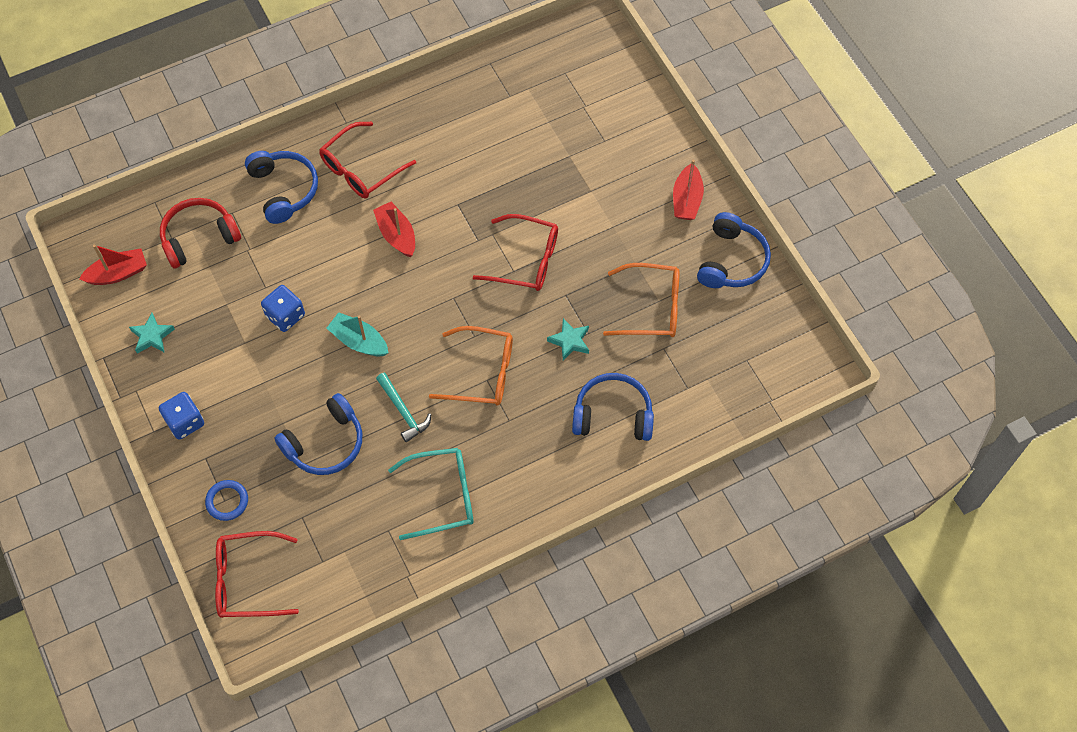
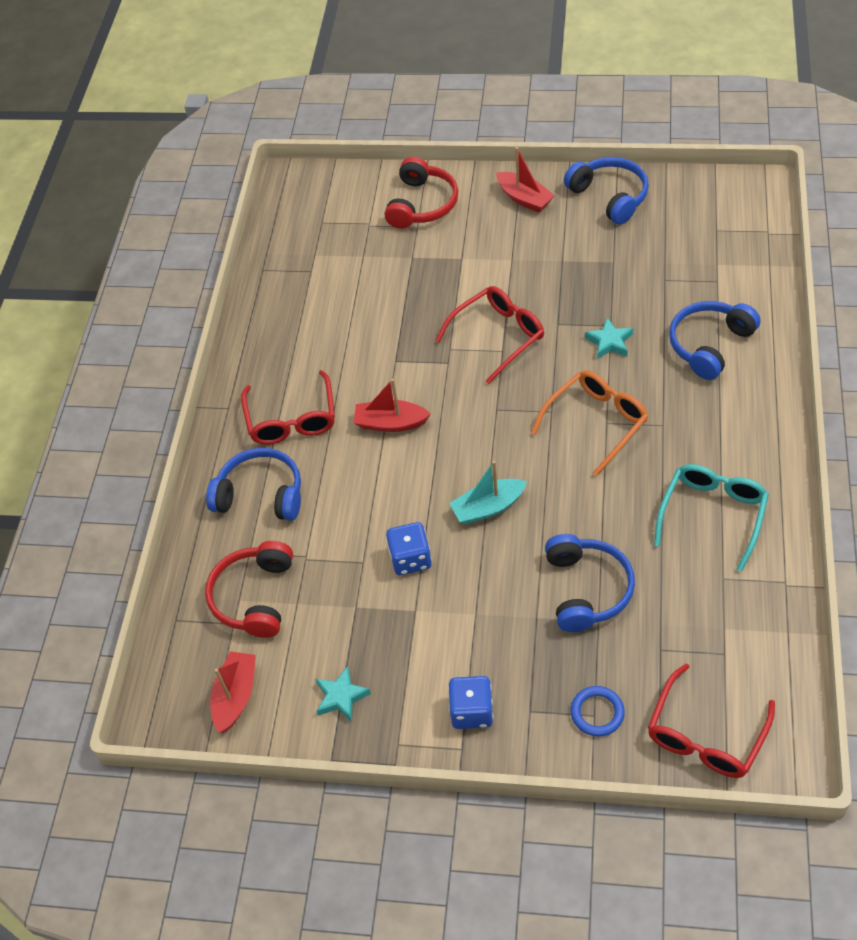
camera: 50 degrees left, 10 degrees down
(403, 411) = (595, 505): turquoise hammer -> none
(630, 130) = (422, 204): none -> red headphones
(650, 307) = (616, 270): orange glasses -> none

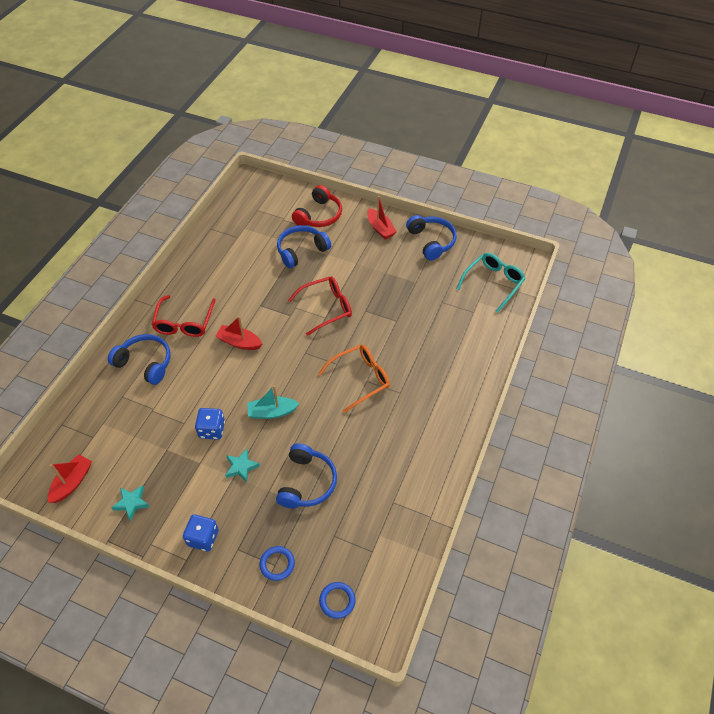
camera: 10 degrees right, 0 degrees up
(254, 597) = (112, 424): red headphones -> none
(609, 342) = (391, 331): turquoise star -> turquoise star (241, 467)
(706, 734) = (337, 601): red glasses -> blue ring
(709, 345) = (451, 351): blue headphones -> blue headphones (301, 251)
(712, 515) = (404, 460): turquoise glasses -> turquoise glasses (493, 283)

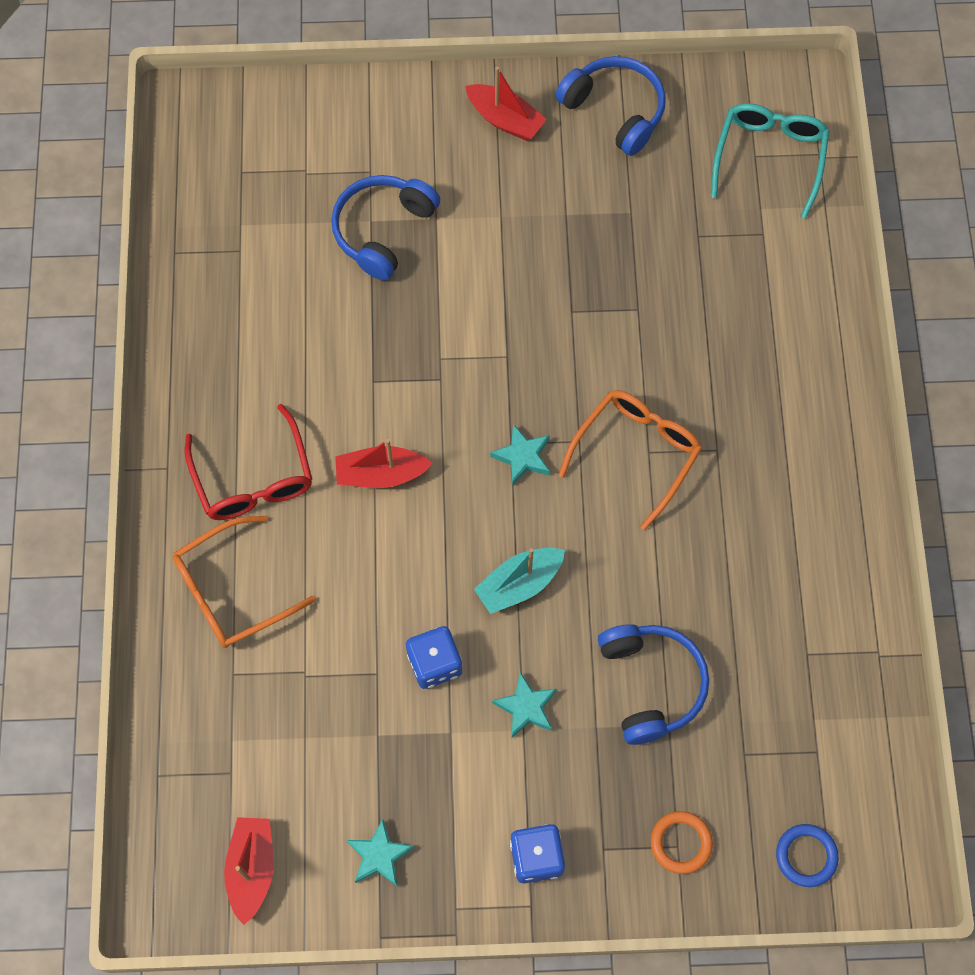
camera: 25 degrees left, 15 degrees up
(145, 363) = (233, 591): blue headphones -> orange glasses
(277, 564) = (681, 843): blue ring -> orange ring
(307, 360) = (522, 457): none -> turquoise star
(319, 215) = (371, 136): red headphones -> none
(326, 308) = (498, 336): red glasses -> none

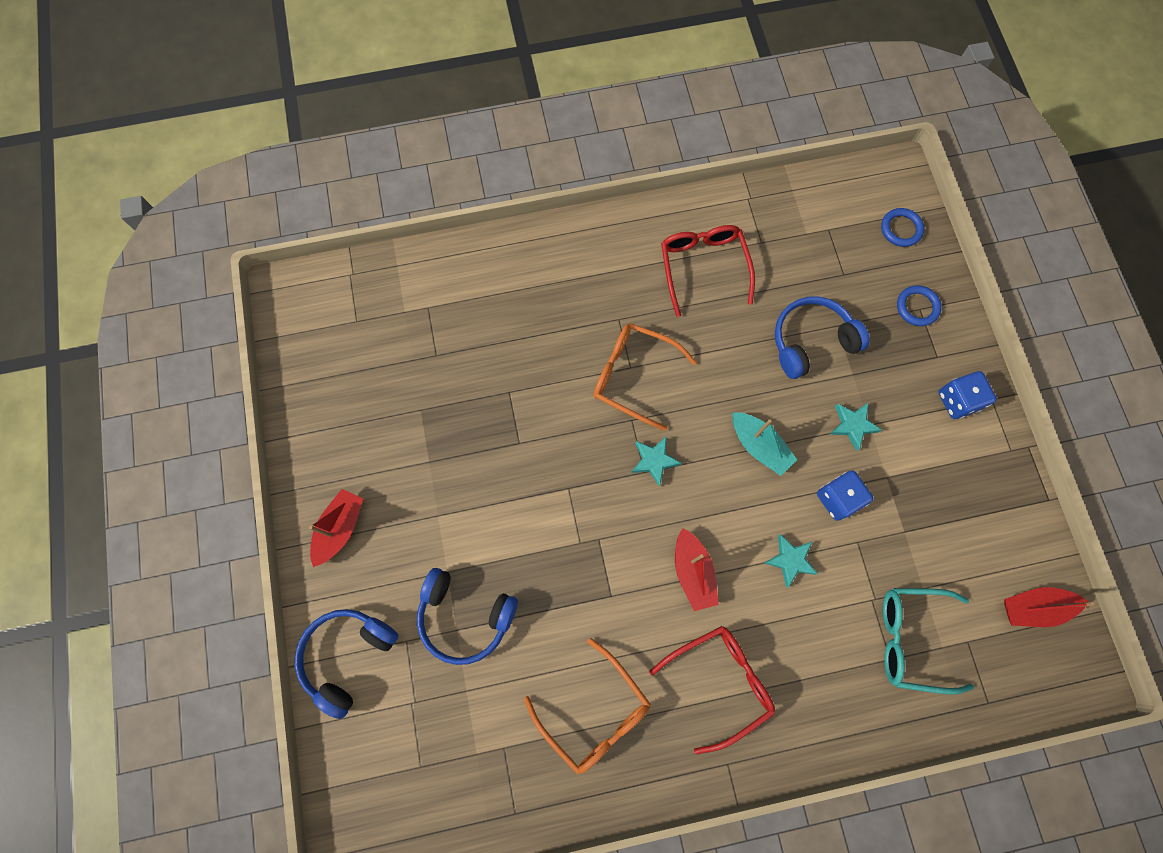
camera: 100 degrees left, 5 degrees up
(233, 591) = (822, 676): orange glasses -> orange glasses (594, 712)
(379, 856) = (993, 512): turquoise star -> turquoise star (790, 560)
(615, 110) = (322, 436): blue headphones -> blue headphones (347, 656)
(681, 843) = (917, 307): orange ring -> blue ring
(769, 158) = (358, 310): turquoise glasses -> turquoise glasses (913, 638)
(777, 569) = (703, 268): none -> red glasses

